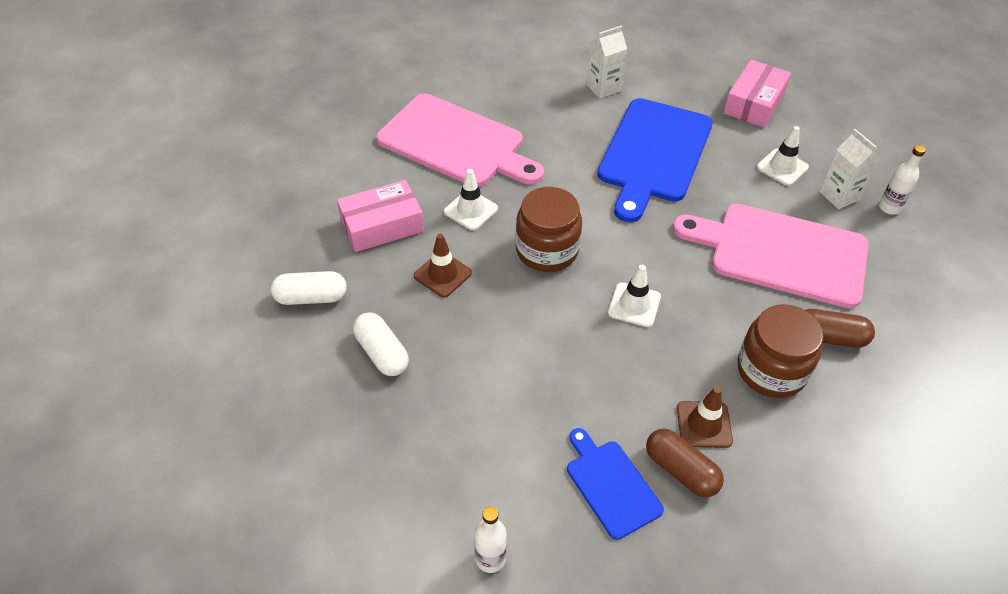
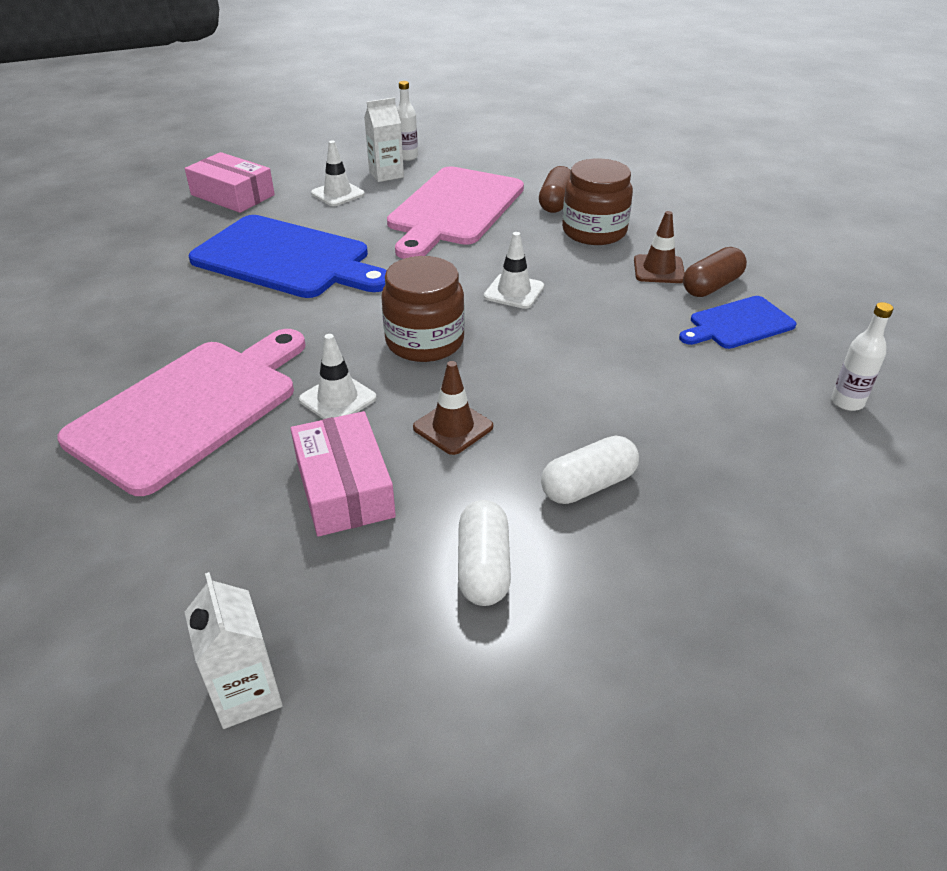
camera: 85 degrees left, 10 degrees down
(603, 88) = (146, 280): white carton -> white carton (246, 693)

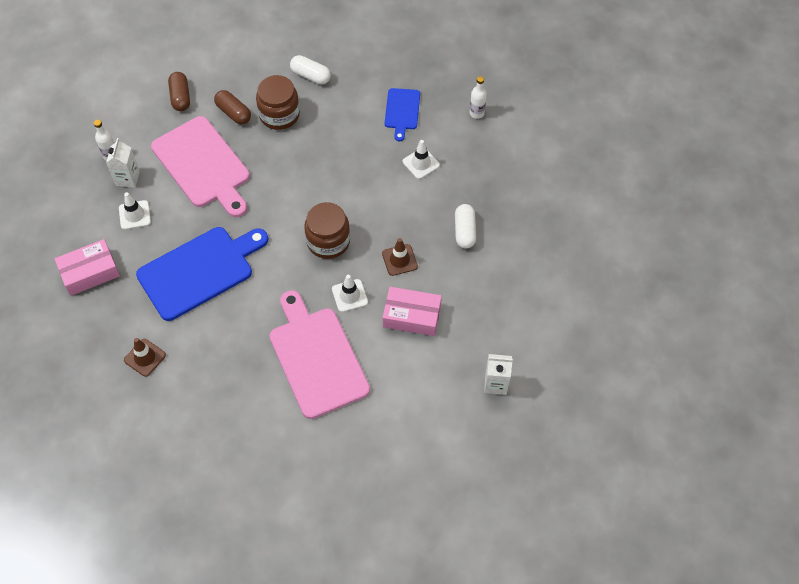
camera: 60 degrees left, 20 degrees up
(483, 567) = (484, 288): white capsule -> white capsule (311, 75)
(514, 291) = (311, 182): white traffic cone -> white traffic cone (421, 163)
(659, 269) = (336, 111): brown traffic cone -> brown traffic cone (145, 357)
(711, 286) = (366, 100): brown capsule -> brown capsule (180, 97)

